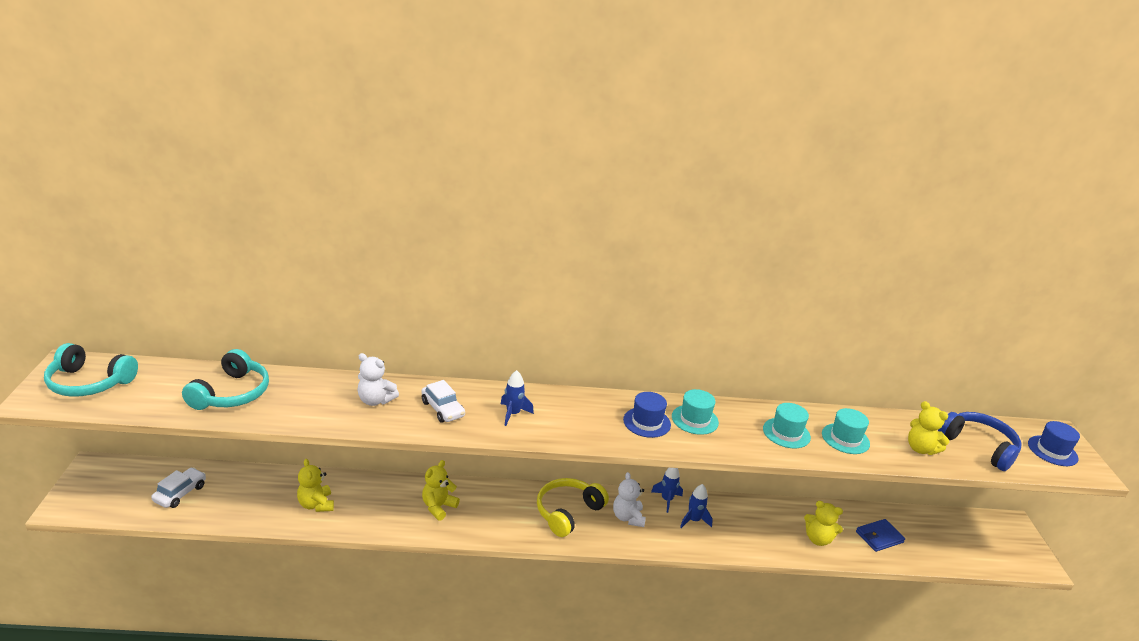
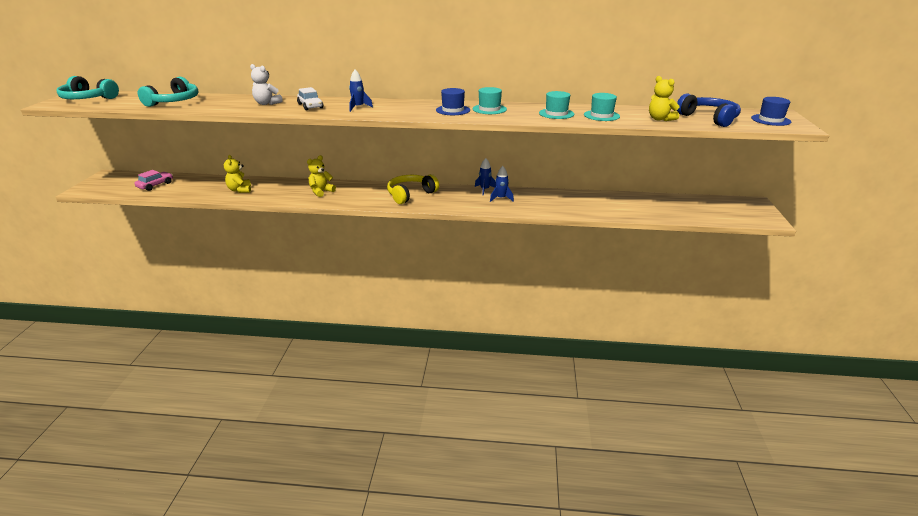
camera: 10 degrees right, 0 degrees up
(180, 493) = (155, 185): white car -> pink car
(628, 517) = (453, 197): white teddy bear -> none
(818, 539) = (593, 207): yellow teddy bear -> none
(879, 537) = (642, 207): blue wallet -> none

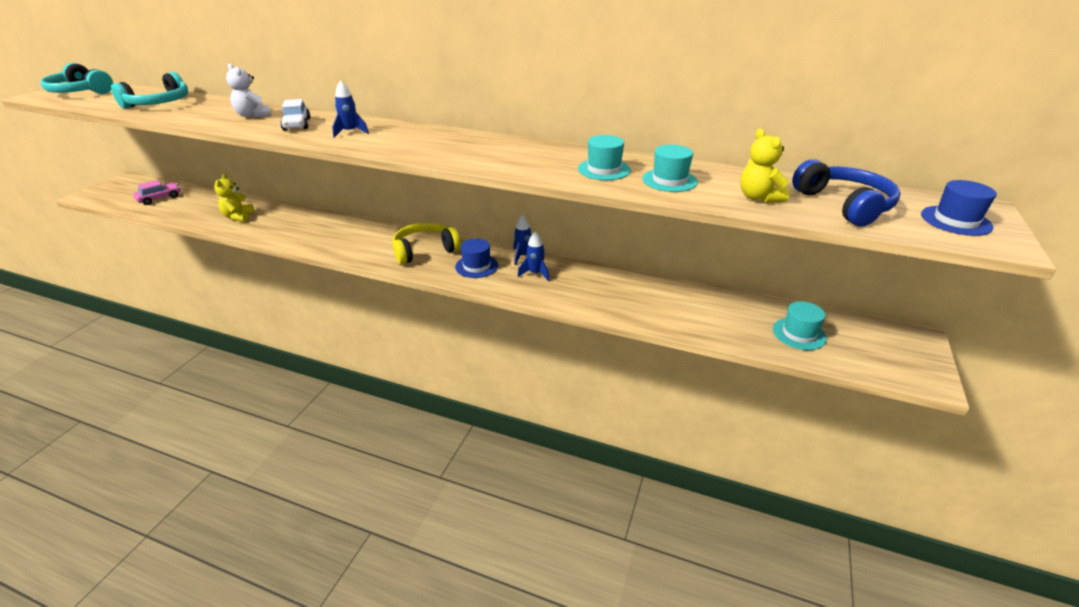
camera: 15 degrees right, 5 degrees up
(321, 192) = (324, 231): yellow teddy bear -> none
(453, 110) = (465, 148): blue hat -> blue hat (476, 266)
(489, 109) = (516, 152): turquoise hat -> turquoise hat (799, 334)

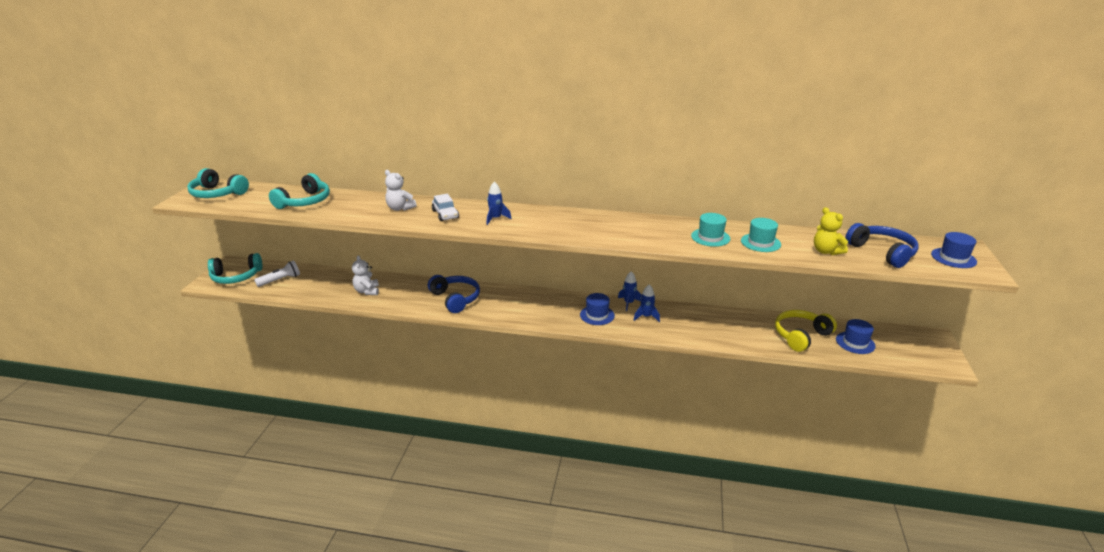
camera: 10 degrees left, 5 degrees down
(120, 191) = (236, 277): none -> turquoise headphones
(159, 198) = (280, 280): pink car -> white flashlight
(238, 217) = (367, 291): yellow teddy bear -> white teddy bear
(326, 233) = (455, 299): none -> blue headphones
(425, 250) = (547, 306): yellow headphones -> yellow headphones (801, 336)
(799, 334) = (855, 343): turquoise hat -> blue hat

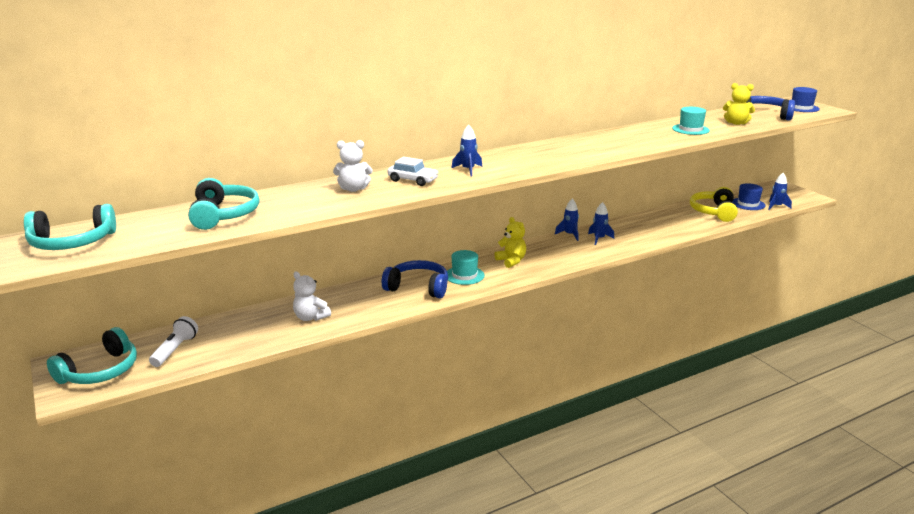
camera: 40 degrees left, 5 degrees down
(547, 306) = (511, 261): none -> yellow teddy bear
(597, 315) = (562, 252): blue hat -> none
(710, 237) = (654, 135): turquoise hat -> turquoise hat (464, 275)
(883, 358) = (776, 206): none -> blue rocket

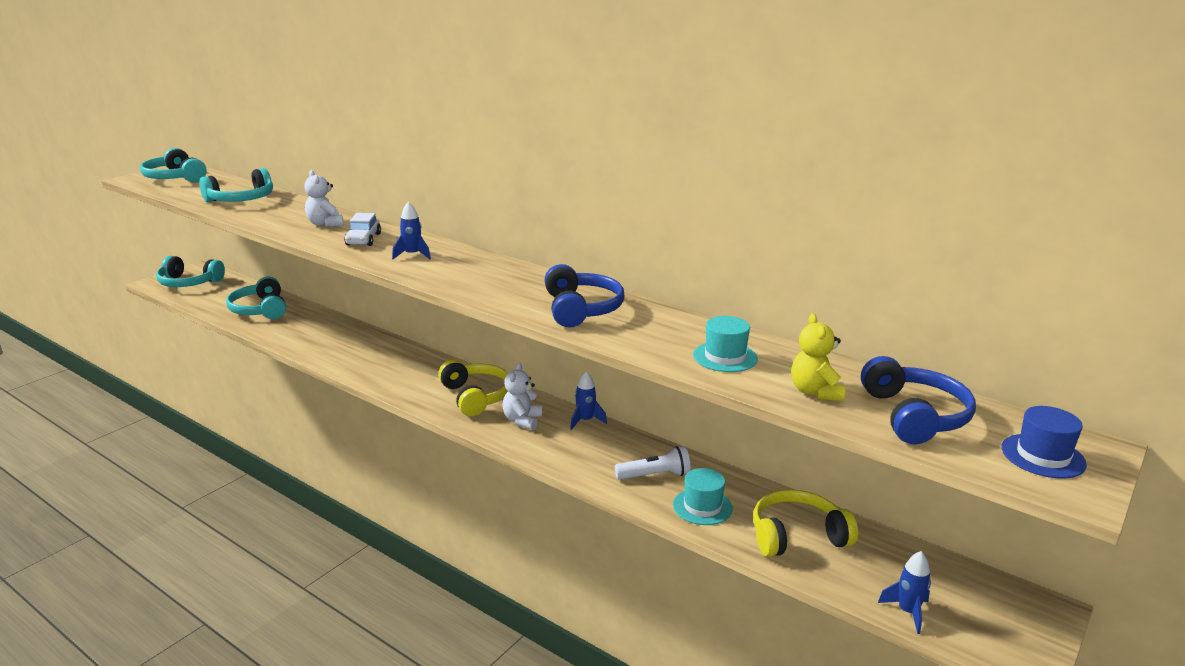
camera: 65 degrees right, 0 degrees up
(175, 350) = (224, 296): white flashlight -> white flashlight (655, 475)
(242, 332) = (260, 310): none -> turquoise headphones
(310, 317) = (294, 328): white teddy bear -> white teddy bear (522, 420)
(418, 287) = (378, 360): blue headphones -> blue headphones (581, 309)
(464, 275) = (420, 377): turquoise hat -> turquoise hat (702, 506)
(511, 261) = (476, 396): yellow teddy bear -> yellow headphones
(599, 239) = (589, 444): blue rocket -> none
(748, 204) = (881, 573): blue hat -> none

